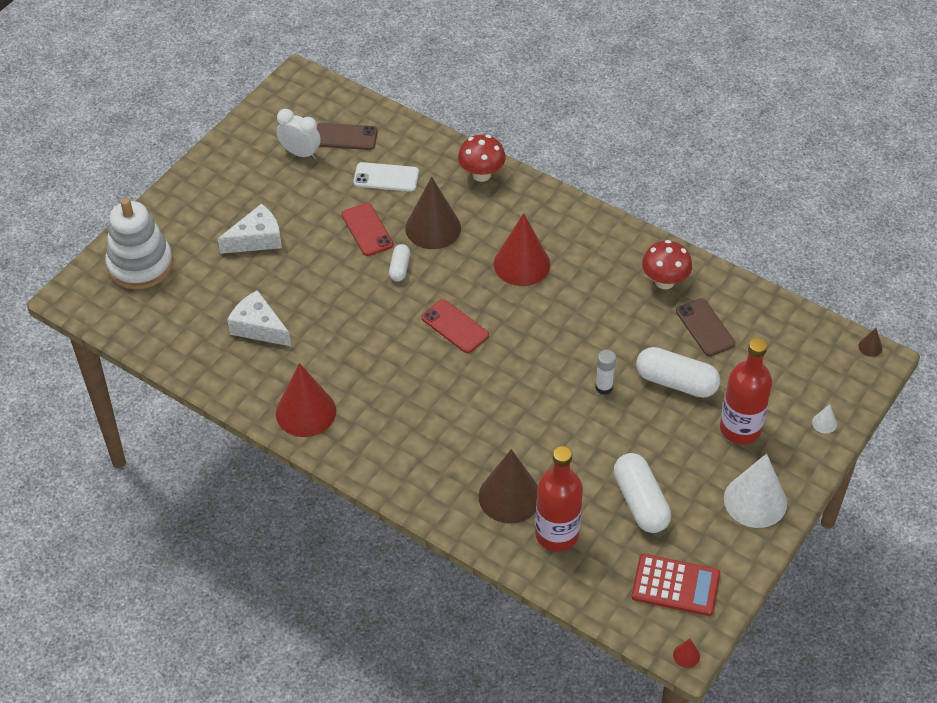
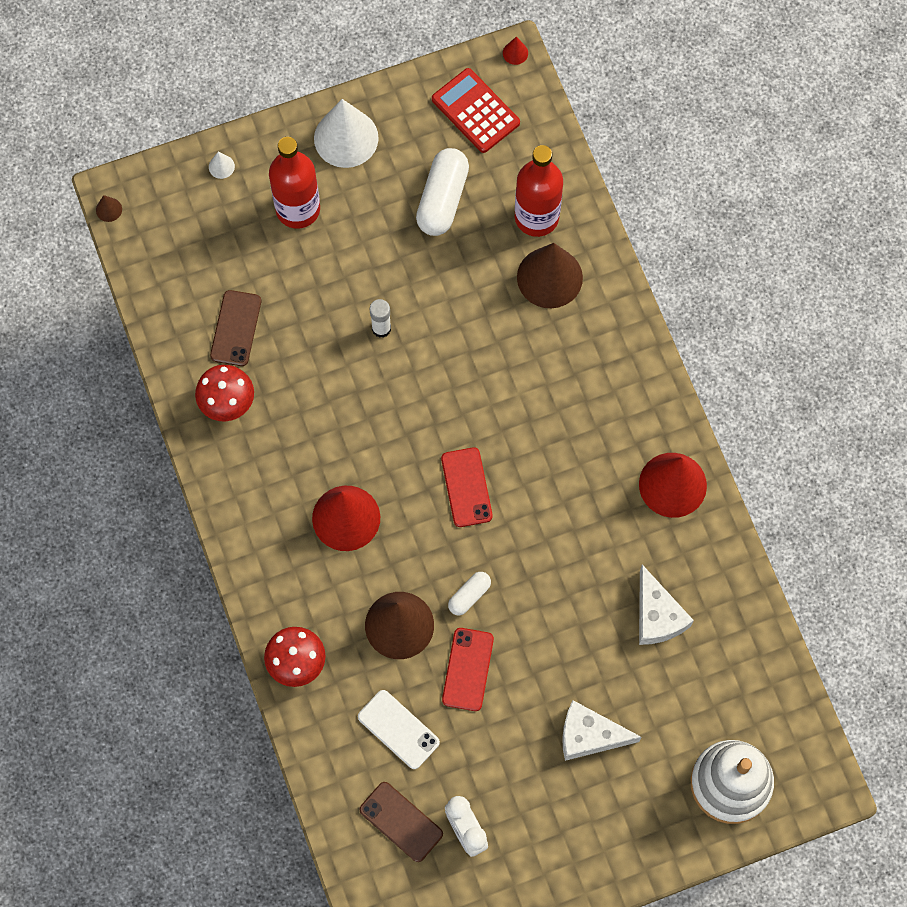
camera: 145 degrees left, 20 degrees up
(676, 382) = (312, 290): white capsule -> none

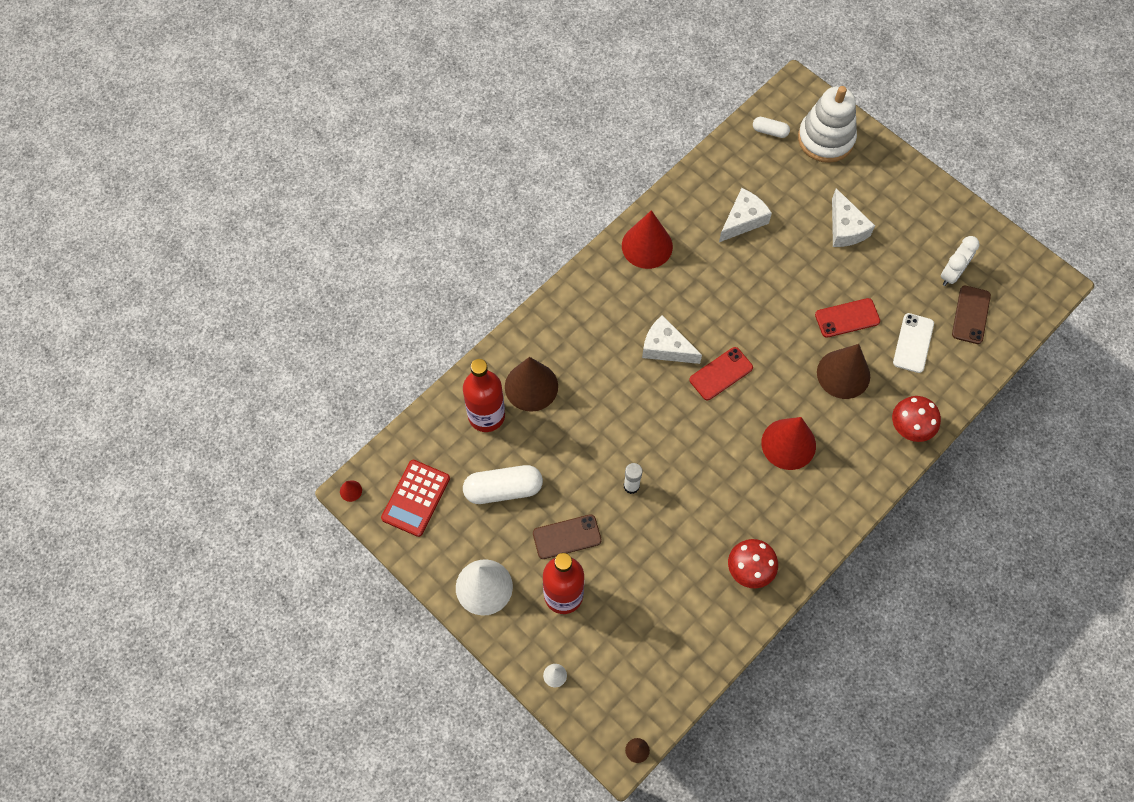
camera: 115 degrees left, 5 degrees down
(235, 328) = (686, 594): brown phone -> brown phone (567, 537)
(469, 596) = (796, 338): white capsule -> white capsule (770, 131)
(528, 442) = (666, 348): none -> white cheese

